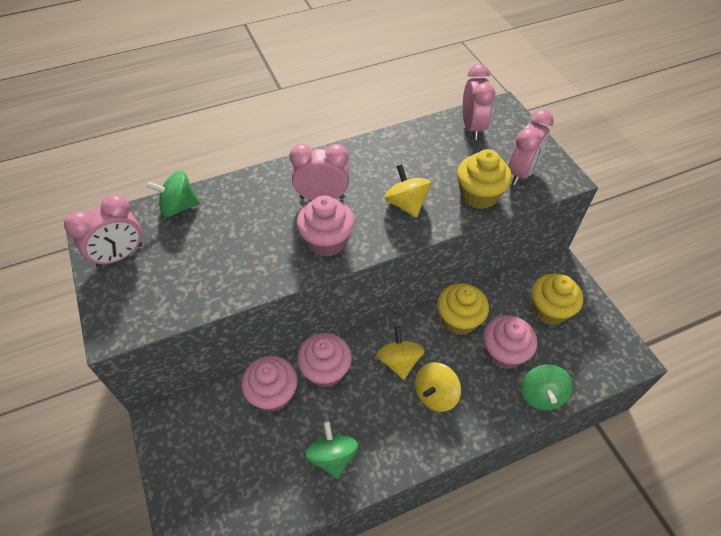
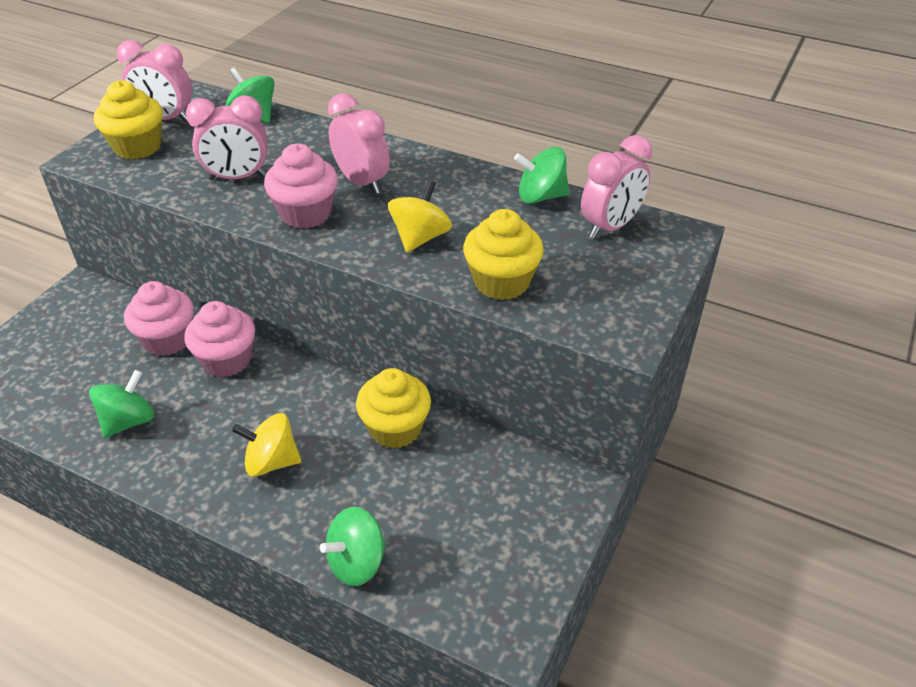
camera: 50 degrees right, 10 degrees down
(399, 361) = (289, 409): yellow spinning top -> none
(419, 135) = (540, 196): none -> green spinning top
(504, 352) = (387, 494): pink cupcake -> none
(521, 172) = (586, 298): pink clock -> pink clock (237, 177)
(549, 310) = (499, 507): yellow cupcake -> yellow cupcake (137, 147)

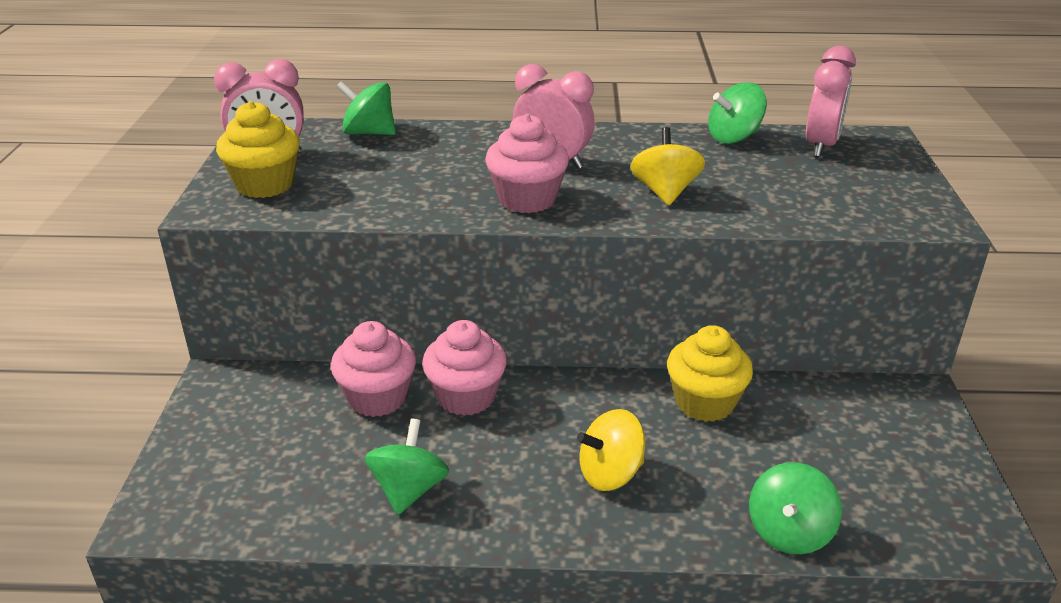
camera: 25 degrees left, 10 degrees down
(237, 177) = (415, 186): pink clock -> none
(501, 282) = (781, 207): yellow cupcake -> none

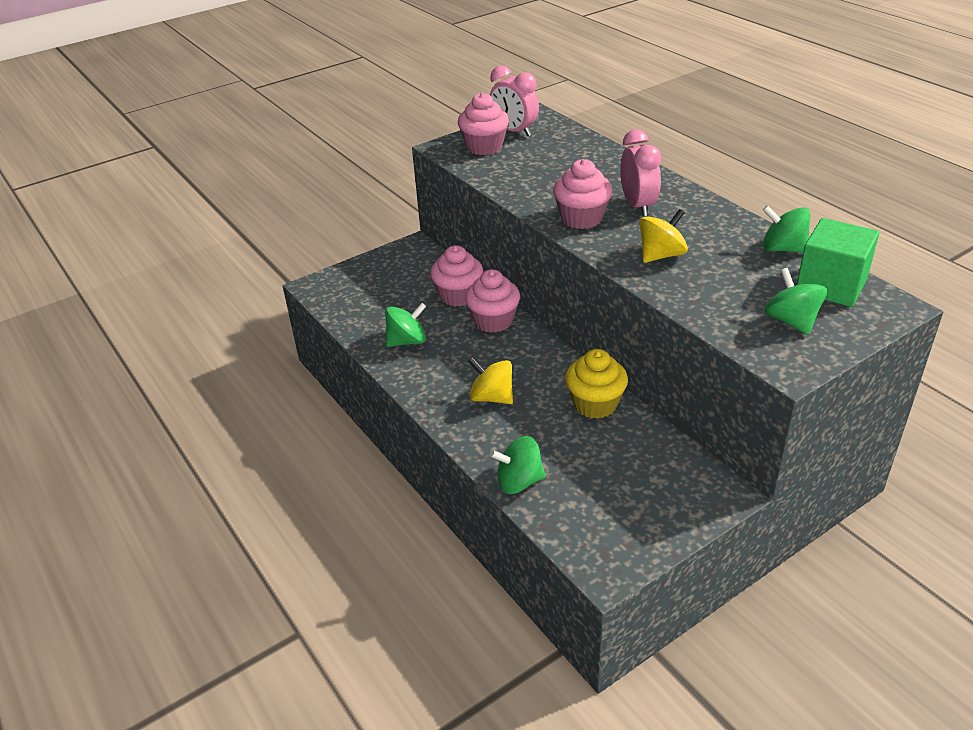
camera: 55 degrees right, 5 degrees up
(265, 185) = (484, 147): yellow cupcake -> pink cupcake
(369, 133) = (581, 141): green spinning top -> green spinning top (791, 321)
(821, 146) = (831, 285): pink clock -> green cube

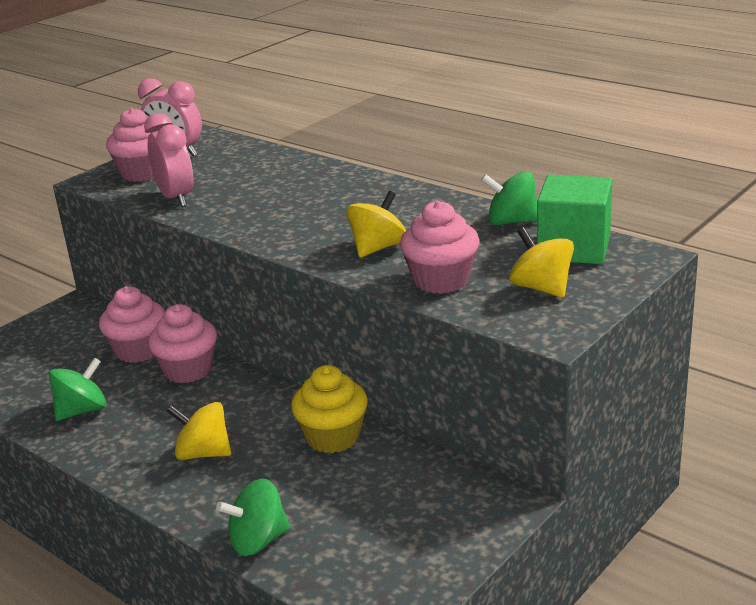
camera: 15 degrees left, 10 degrees down
(581, 218) = (276, 226): pink cupcake -> pink cupcake (441, 280)
(638, 206) = (339, 205): pink clock -> pink clock (176, 198)
(791, 321) = (541, 288): green spinning top -> yellow spinning top

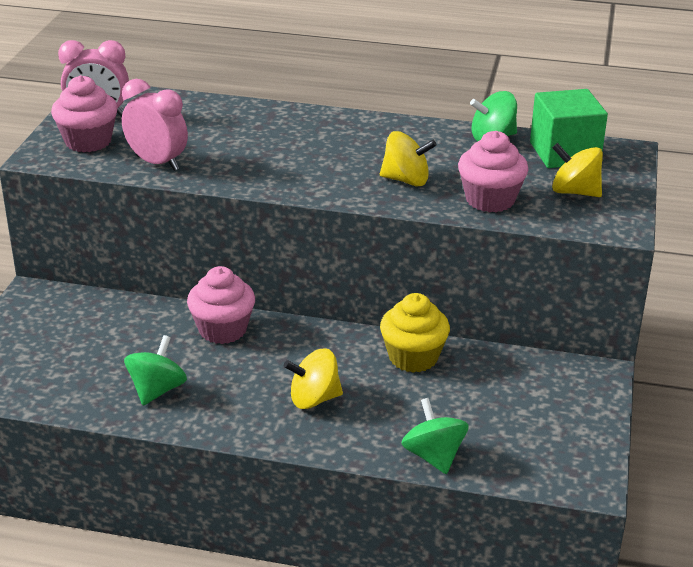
camera: 30 degrees left, 5 degrees up
(138, 350) = (153, 322): pink cupcake -> none
(258, 540) = (433, 456): green spinning top -> green spinning top turned 120 degrees clockwise
(378, 248) = (406, 180): yellow spinning top -> yellow spinning top turned 90 degrees clockwise

